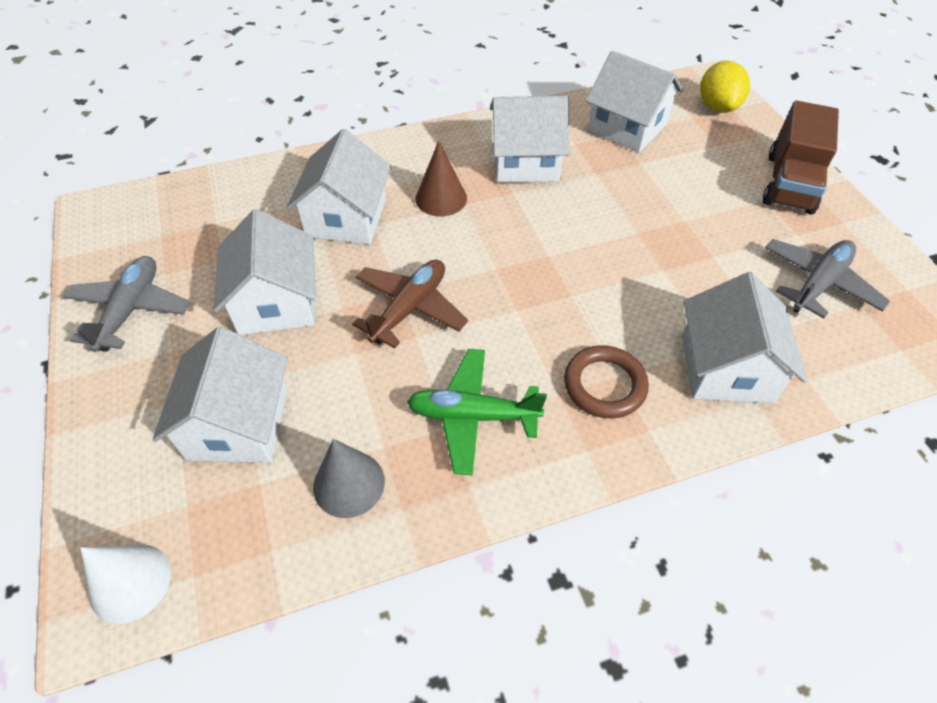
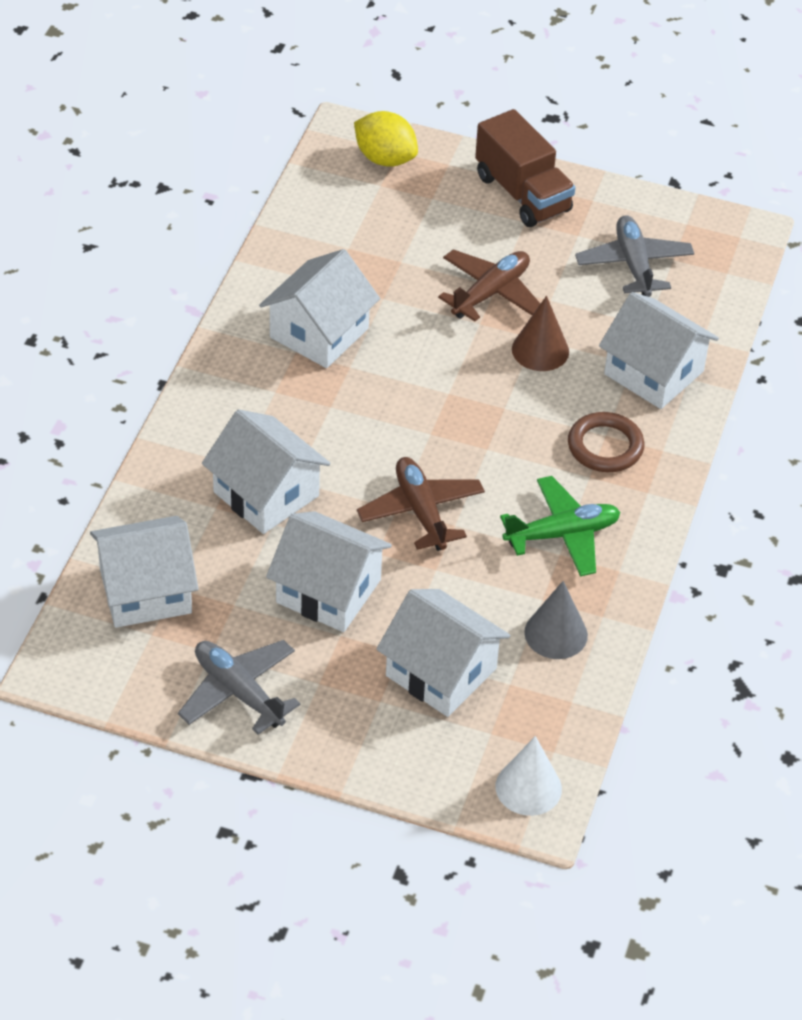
camera: 55 degrees left, 5 degrees down
(441, 198) = (307, 417): brown cone -> brown cone (540, 350)
(472, 416) = (562, 534): green plane -> green plane turned 150 degrees counterclockwise
(627, 127) = (347, 235): white house -> white house (145, 591)
(674, 221) = (491, 293): none -> brown plane

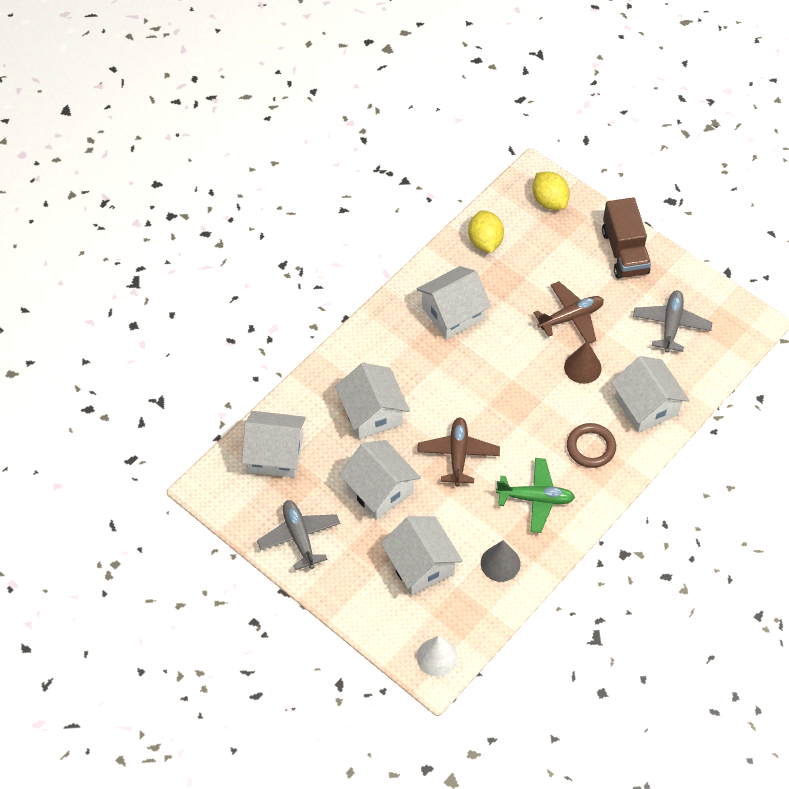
camera: 25 degrees right, 10 degrees up
(319, 231) = (485, 241): none -> yellow lemon

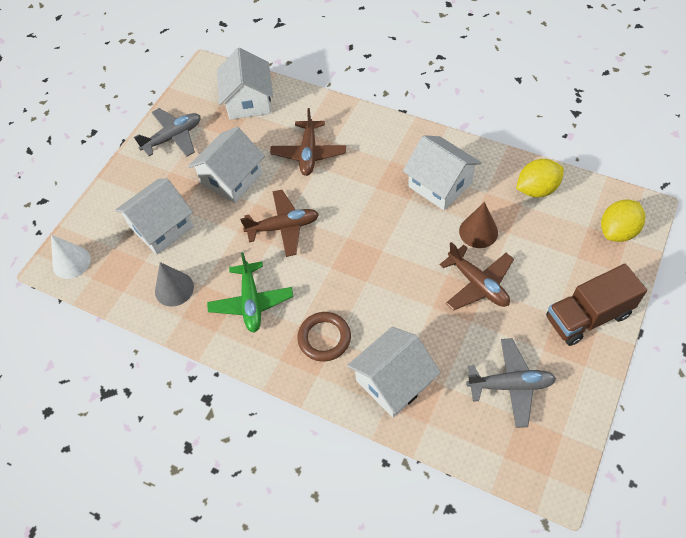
camera: 80 degrees right, 0 degrees up
(372, 413) = (309, 153): white house -> brown plane
(582, 367) = (419, 309): brown cone -> brown cone (478, 231)

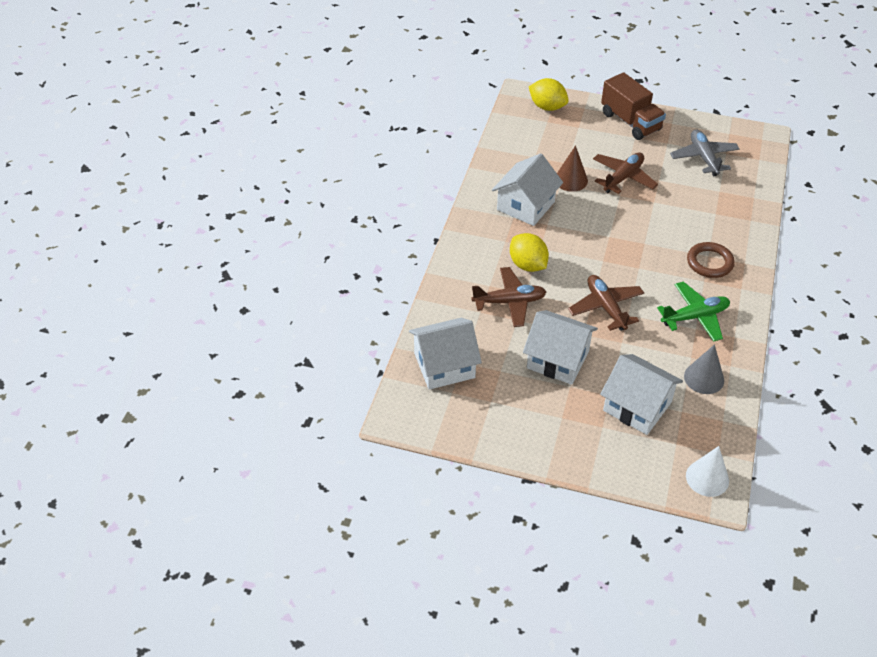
camera: 105 degrees left, 10 degrees down
(173, 137) = (512, 426): grey plane -> none
(393, 381) = (729, 218): white house -> none
(536, 189) = (516, 149): yellow lemon -> yellow lemon (528, 265)

